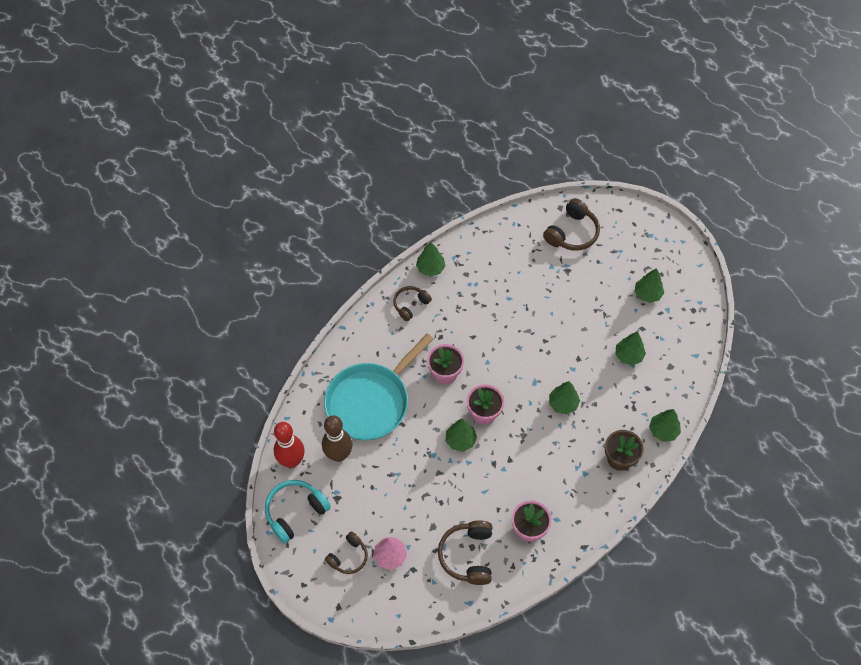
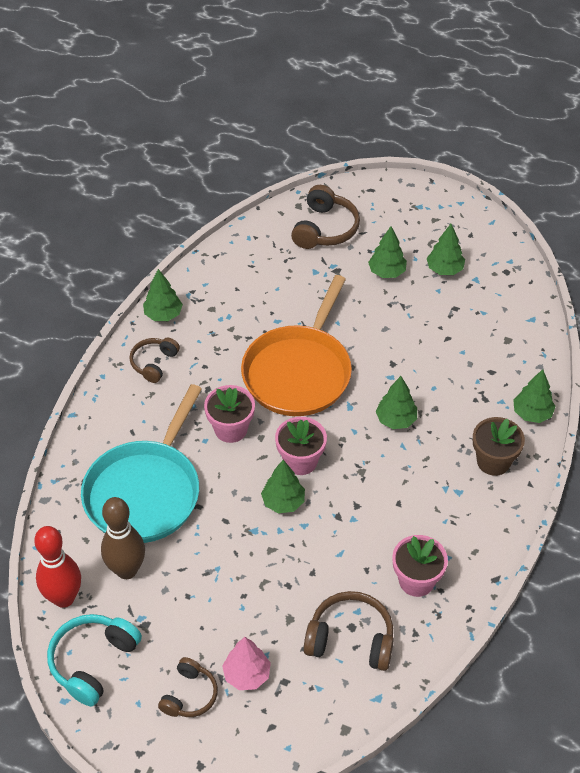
camera: 20 degrees left, 10 degrees down
(468, 555) = (351, 639): brown headphones -> brown headphones turned 120 degrees clockwise
(509, 344) = (299, 372): none -> orange pan
(628, 355) = (452, 342): green tree -> green tree (387, 272)

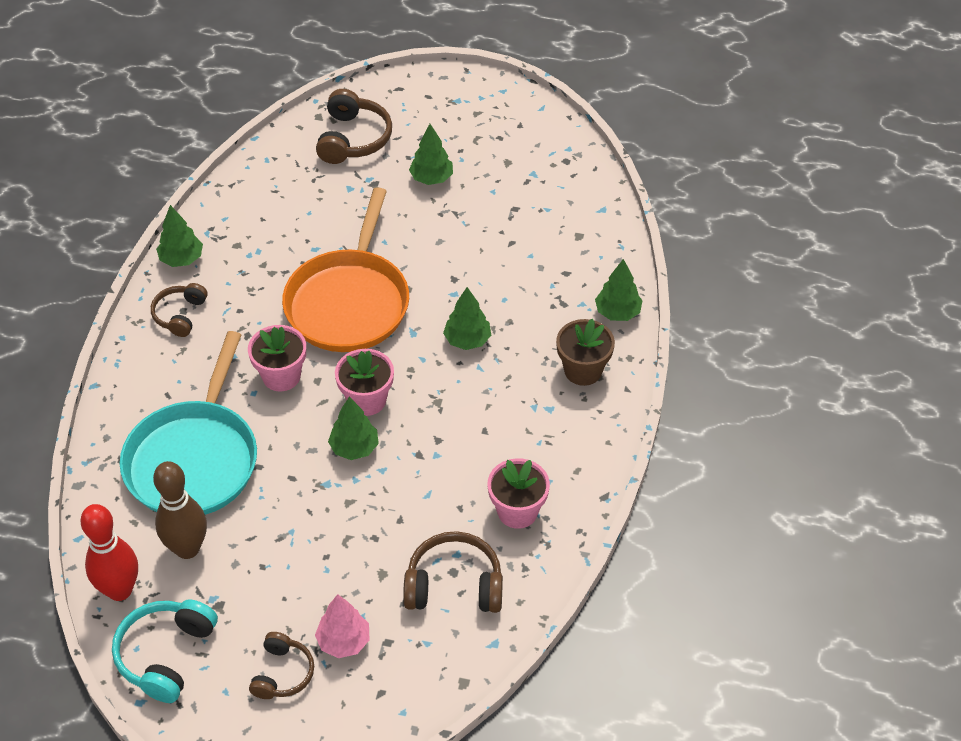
camera: 10 degrees left, 0 degrees up
(444, 269) = (496, 167): green tree -> none

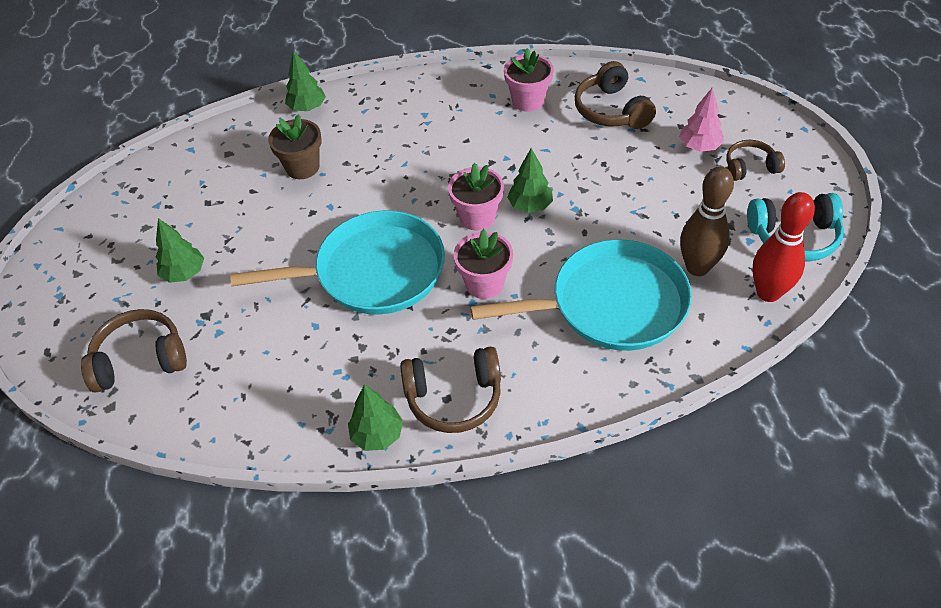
camera: 110 degrees left, 0 degrees up
(180, 315) = (454, 398): brown headphones -> brown headphones, size x1.55
(349, 302) = (373, 271): orange pan -> turquoise pan
(467, 340) = (379, 180): green tree -> none
(583, 370) = (377, 108): brown flower pot -> brown flower pot (302, 167)

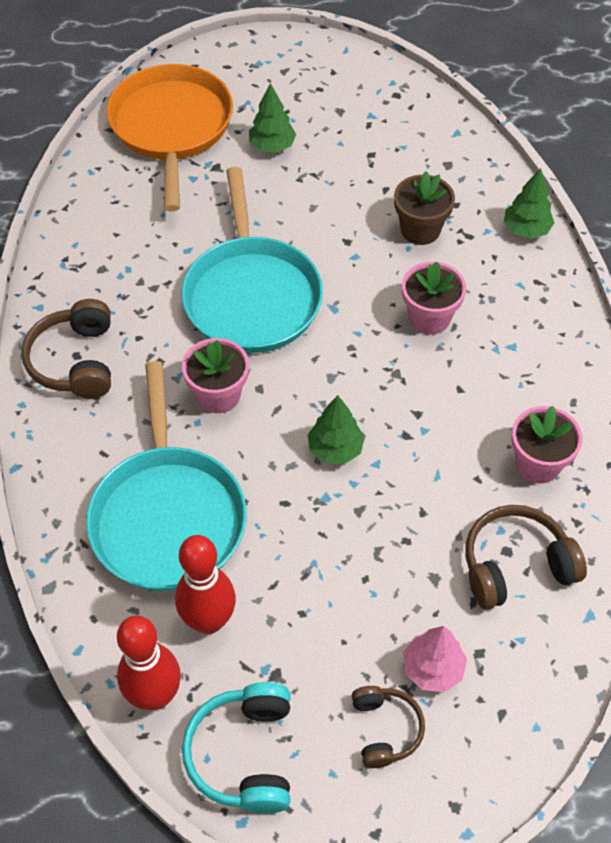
camera: 90 degrees right, 5 degrees up
(140, 359) = (171, 127): brown headphones -> orange pan
(377, 435) = (48, 300): green tree -> none
(477, 217) = (322, 394): pink flower pot -> pink flower pot (429, 318)
(697, 267) = (209, 620): brown bowling pin -> red bowling pin

